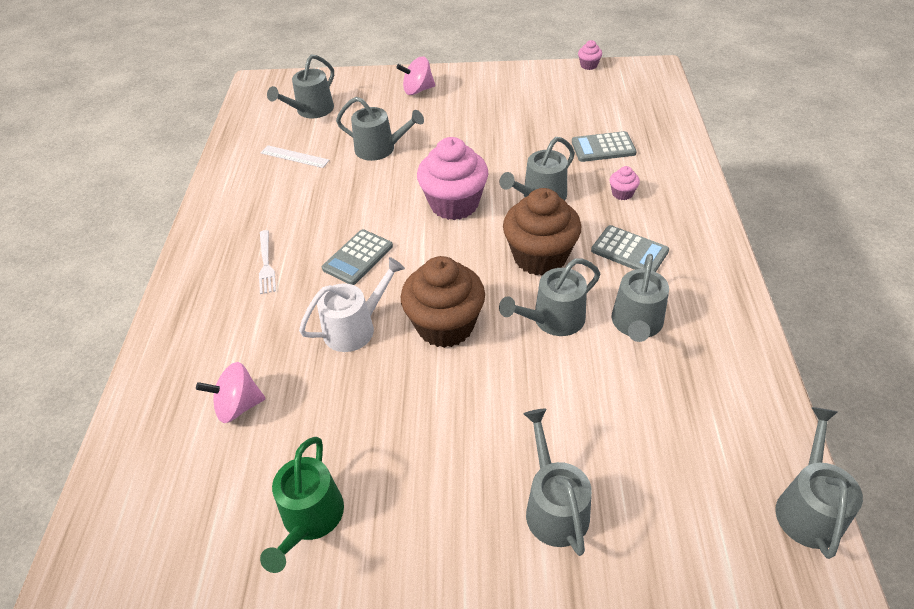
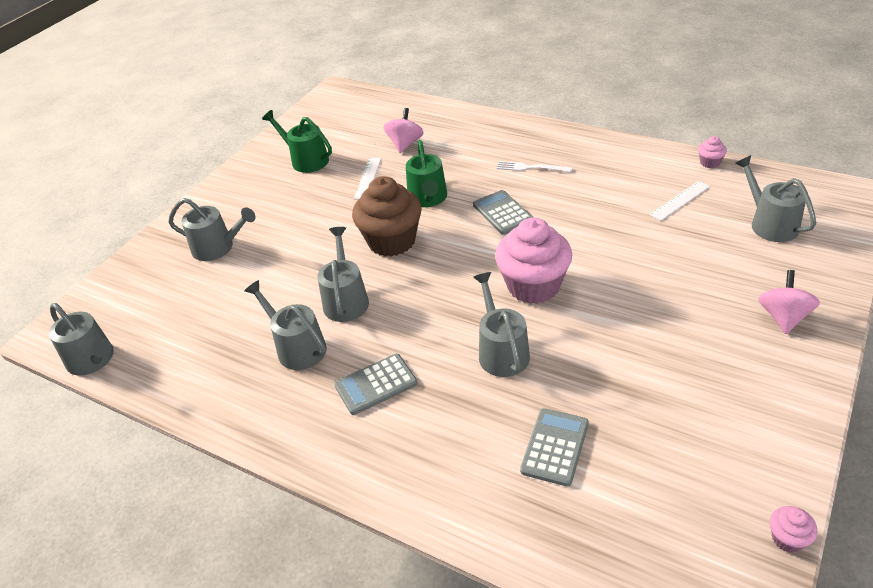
camera: 120 degrees right, 5 degrees down
(333, 410) = (368, 178): none -> white ruler
(355, 328) = (428, 198): white watering can -> green watering can
(380, 149) = (662, 258): grey watering can -> none
(540, 257) = (418, 318): brown cupcake -> none
(622, 193) = (460, 422): pink cupcake -> pink cupcake (710, 163)

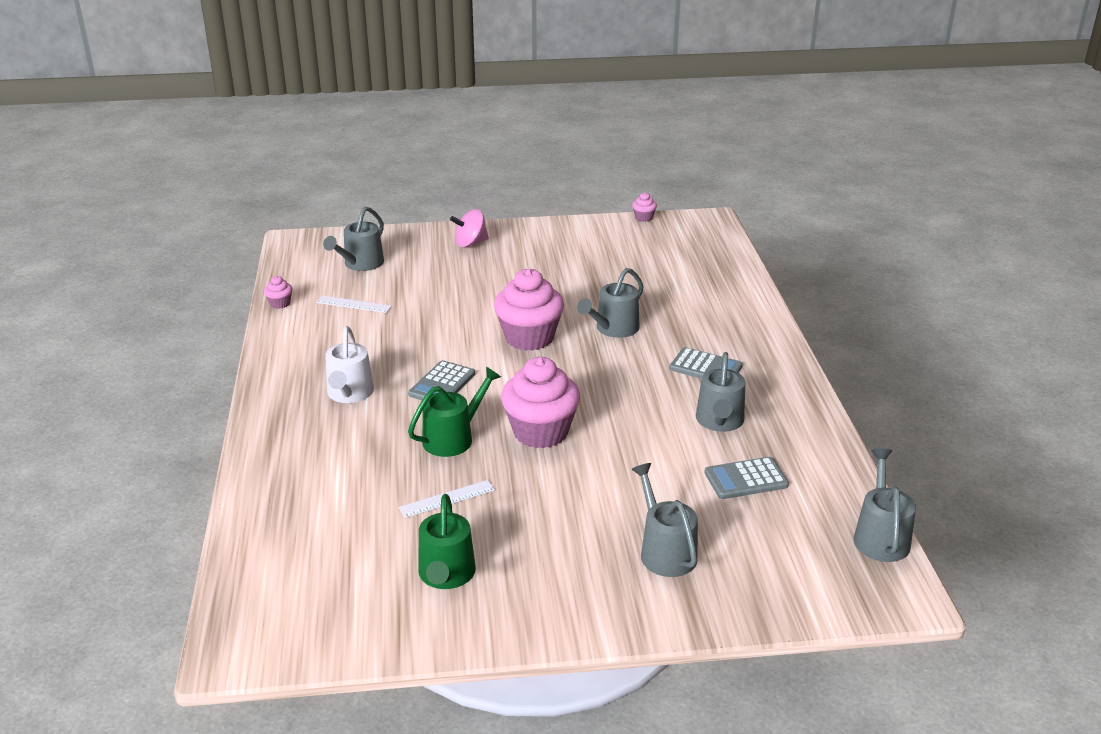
camera: 130 degrees left, 10 degrees down
(346, 300) = (642, 422): grey watering can -> none
(392, 241) = (540, 432): brown cupcake -> pink cupcake
(405, 144) = (354, 502): pink spinning top -> none
(531, 168) = (349, 393): white fork -> white watering can
(555, 447) = (668, 287): grey calculator -> grey calculator (746, 479)

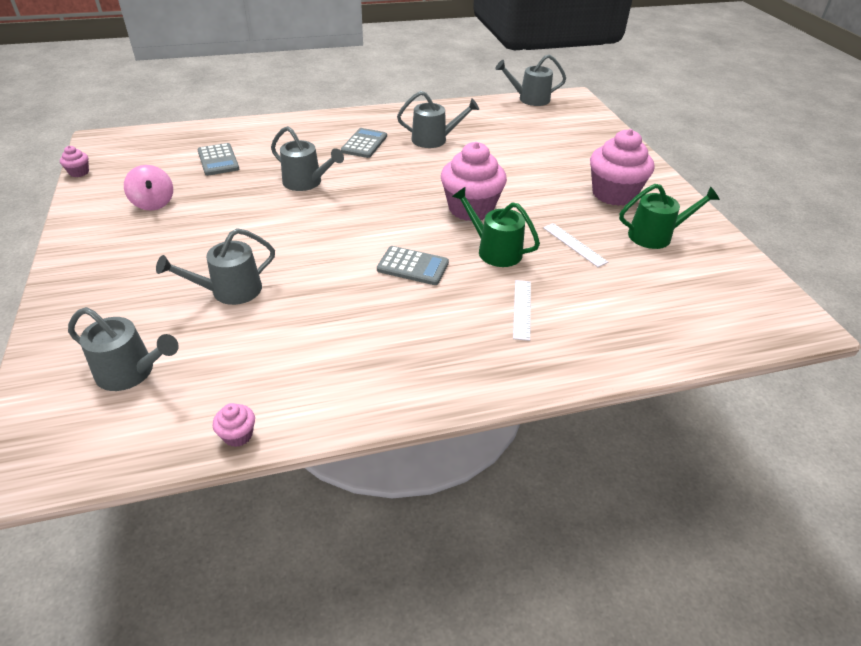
camera: 100 degrees left, 10 degrees up
(349, 393) = (442, 325): white watering can -> none
(353, 304) = (247, 358): white ruler -> white ruler (522, 309)
(470, 243) = (99, 281): pink spinning top -> pink spinning top (153, 203)
(529, 338) = (323, 224): pink cupcake -> pink cupcake (613, 194)
(665, 551) = (580, 157): grey watering can -> grey watering can (230, 291)
(746, 479) = (495, 132): grey calculator -> grey calculator (218, 160)

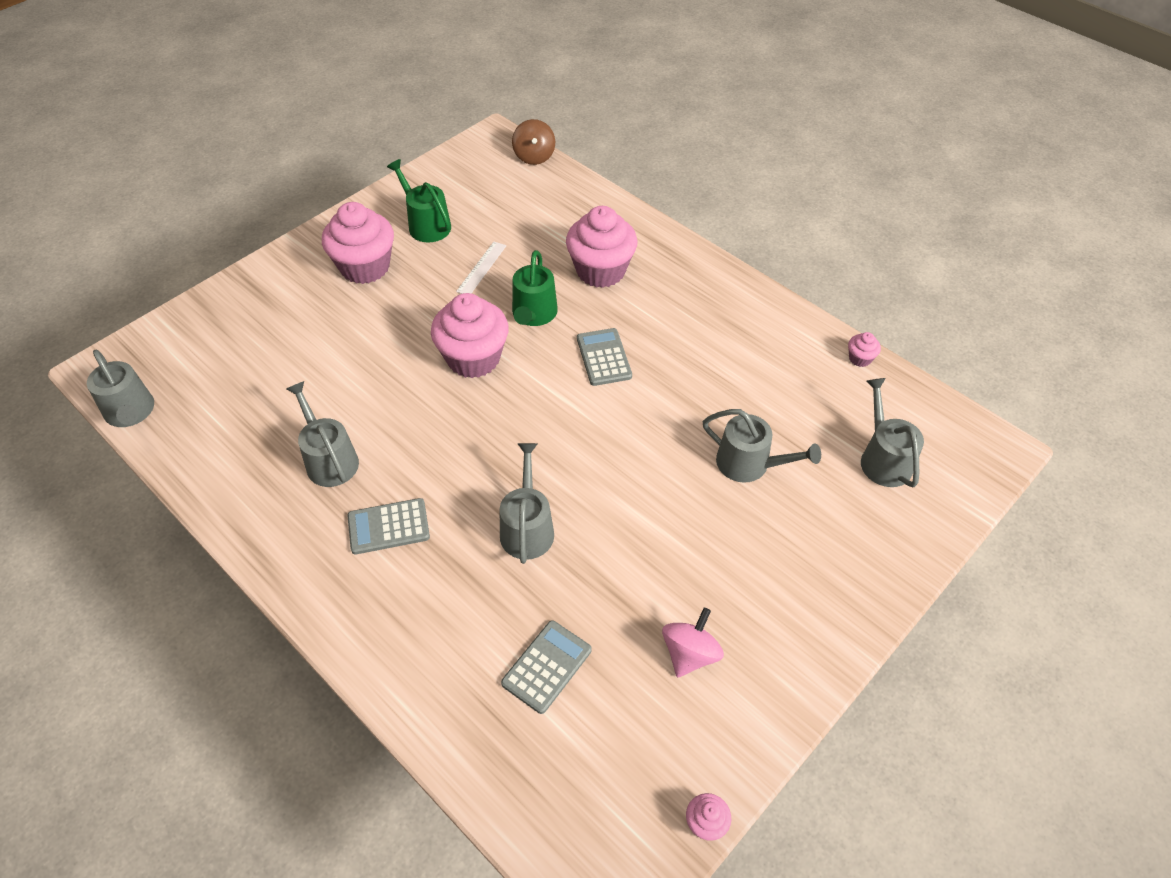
camera: 120 degrees left, 10 degrees up
(522, 309) = (600, 271): white ruler -> pink cupcake
(749, 339) = (534, 156): none -> brown spinning top

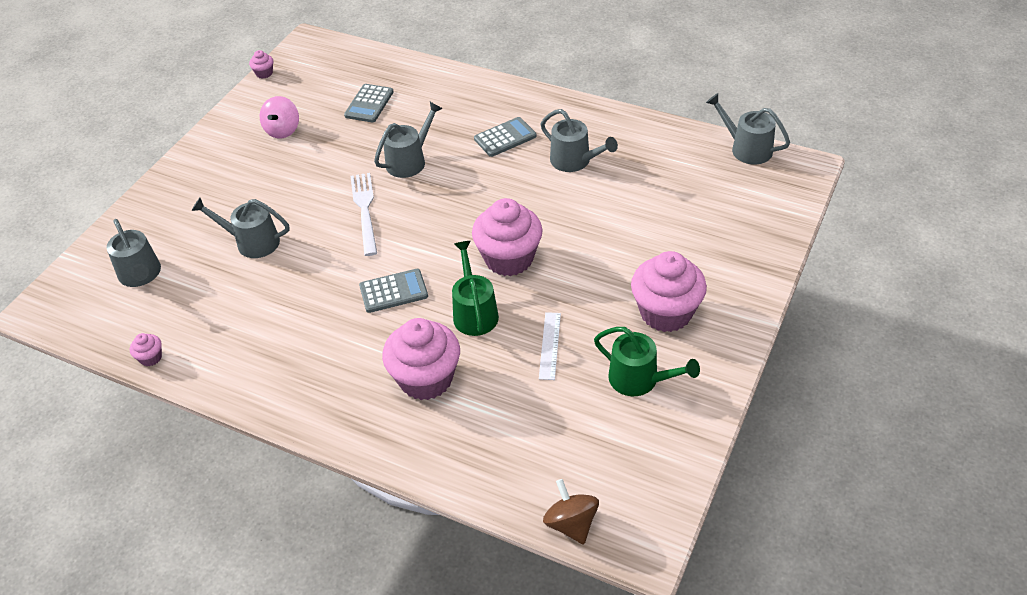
camera: 165 degrees right, 5 degrees down
(527, 528) = (409, 161): grey watering can -> grey watering can turned 120 degrees counterclockwise
(604, 357) = (393, 291): grey calculator -> grey calculator turned 75 degrees counterclockwise
(606, 468) = (365, 210): none -> white fork

